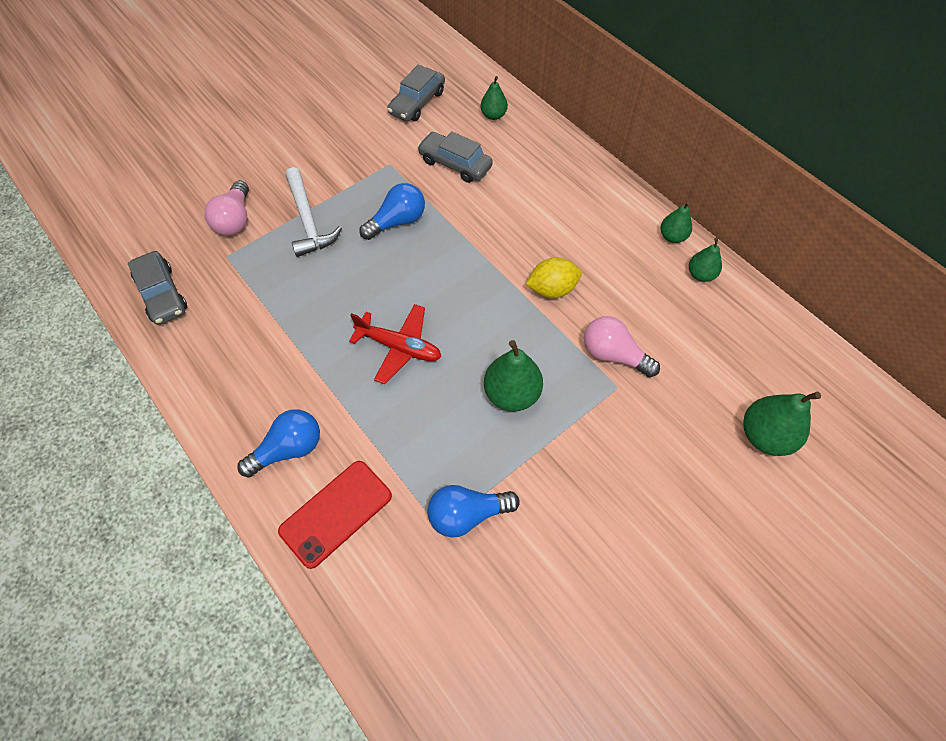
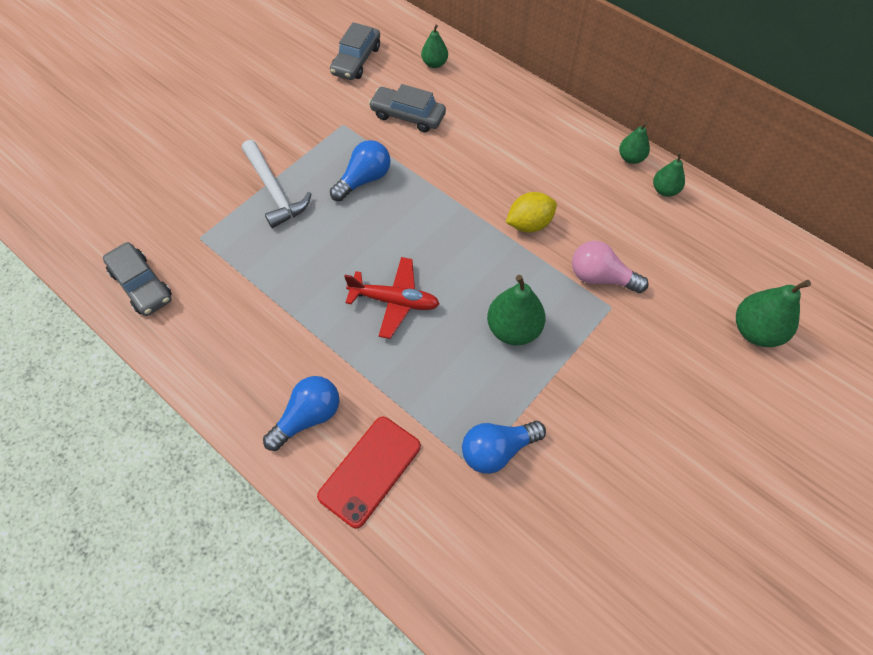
camera: 10 degrees left, 0 degrees up
(235, 220) = (199, 200): pink light bulb -> none

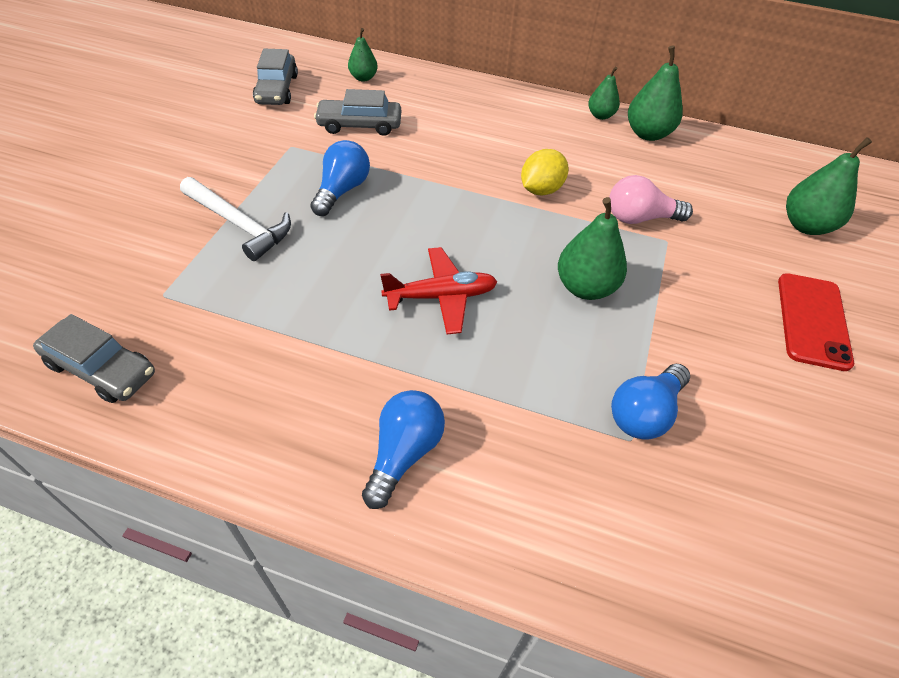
camera: 25 degrees left, 10 degrees down
(370, 471) = (515, 489): red phone -> red phone (812, 321)
(664, 190) = (648, 134): green pear -> green pear, size x1.66

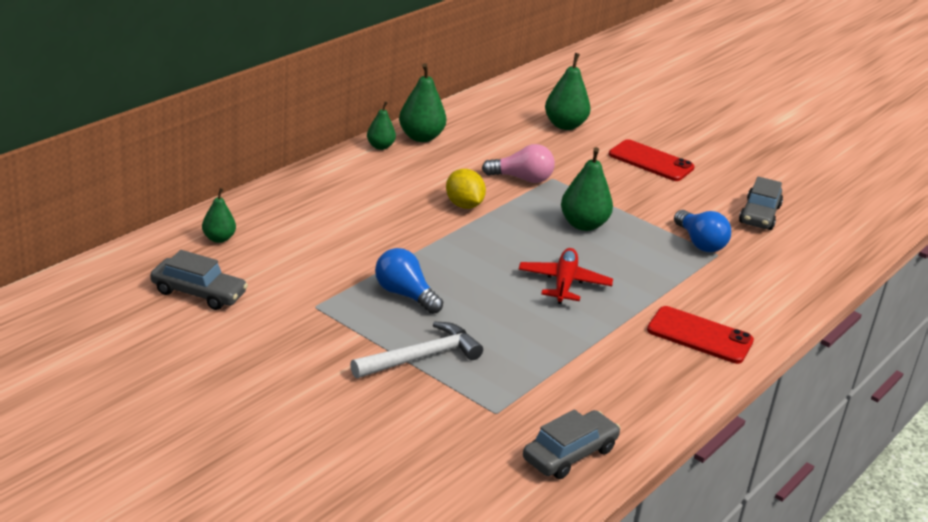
camera: 70 degrees left, 20 degrees down
(359, 125) = (306, 261): grey car -> grey car (759, 215)
(404, 453) = (699, 336): blue light bulb -> red phone
(639, 218) = (522, 179): pink light bulb -> pink light bulb turned 105 degrees counterclockwise

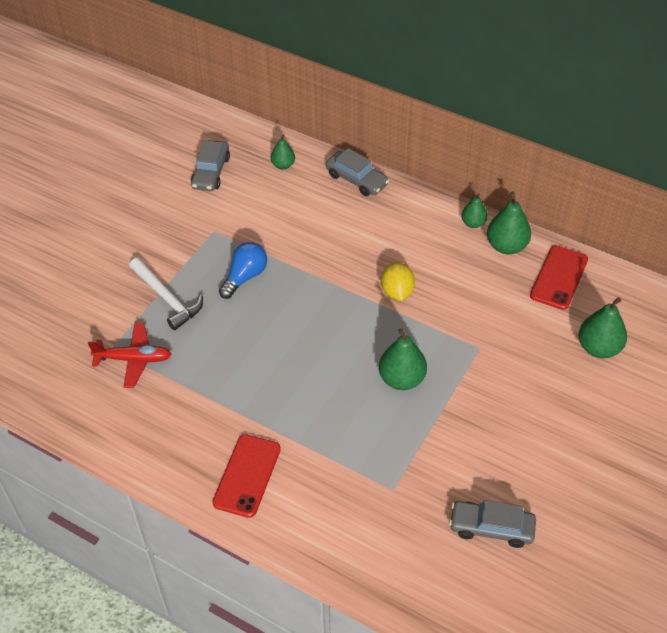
camera: 85 degrees right, 20 degrees up
(463, 205) = (397, 292): yellow lemon -> yellow lemon turned 60 degrees counterclockwise
(522, 179) = (466, 326): pink light bulb -> none
(564, 283) = (296, 373): red plane -> red plane (134, 359)
(570, 454) = (72, 396): grey car -> grey car (356, 179)
(651, 161) = (560, 426): red phone -> red phone (559, 277)
(700, 243) = (408, 473): blue light bulb -> none

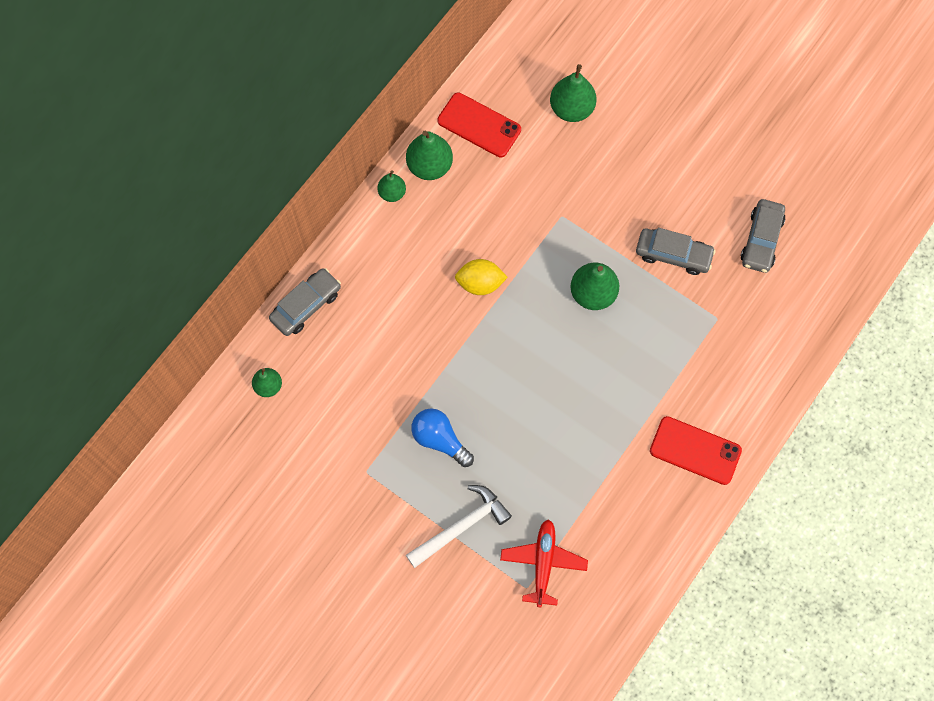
camera: 85 degrees left, 20 degrees up
(211, 172) = (266, 472): grey car -> grey car (673, 255)

